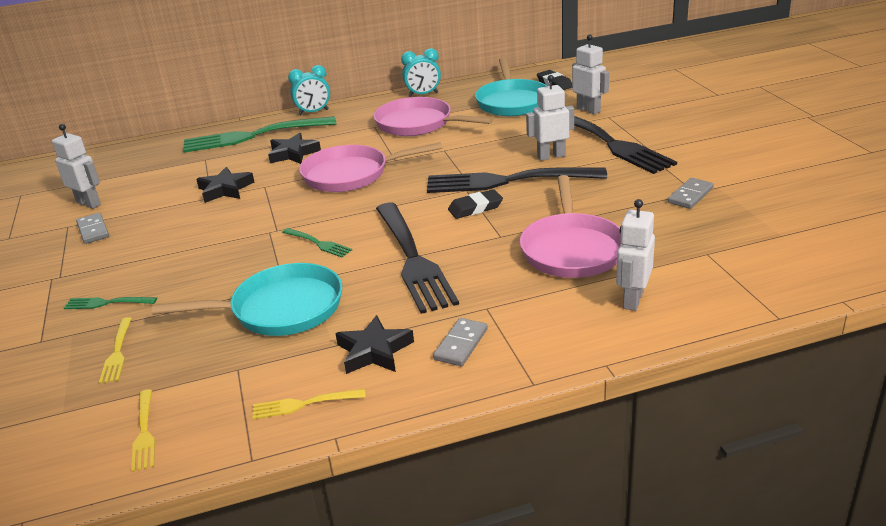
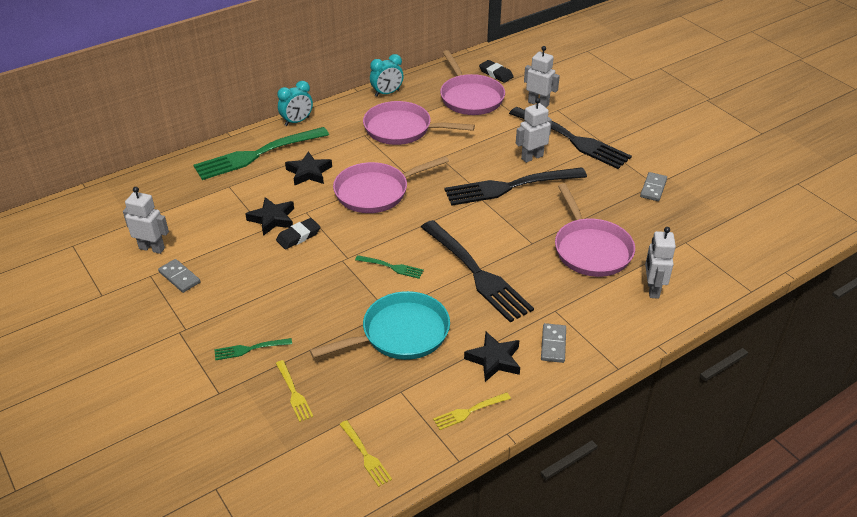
camera: 20 degrees left, 10 degrees up
(475, 208) = (499, 217): black eraser -> black eraser (298, 236)
(512, 101) = (470, 97): turquoise pan -> pink pan

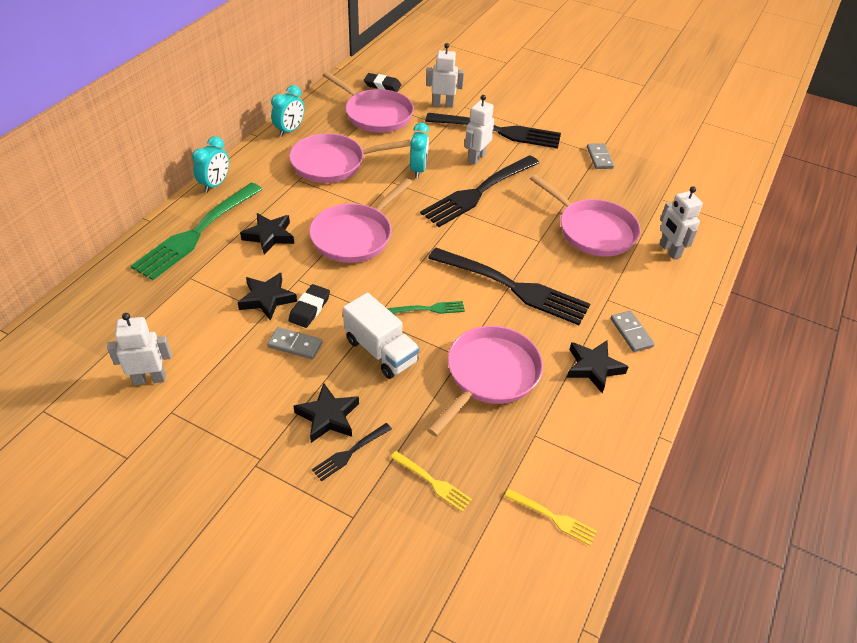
camera: 30 degrees left, 5 degrees up
(179, 277) = (208, 401): grey domino -> grey domino (295, 345)
(250, 349) = (350, 452): green fork -> black fork
(253, 318) = (328, 416): none -> black star
(328, 285) = (381, 351): none -> white truck
(400, 334) = (489, 375): turquoise pan -> pink pan
(469, 411) = (611, 428): yellow fork -> none
(471, 154) = (418, 170): none -> turquoise clock

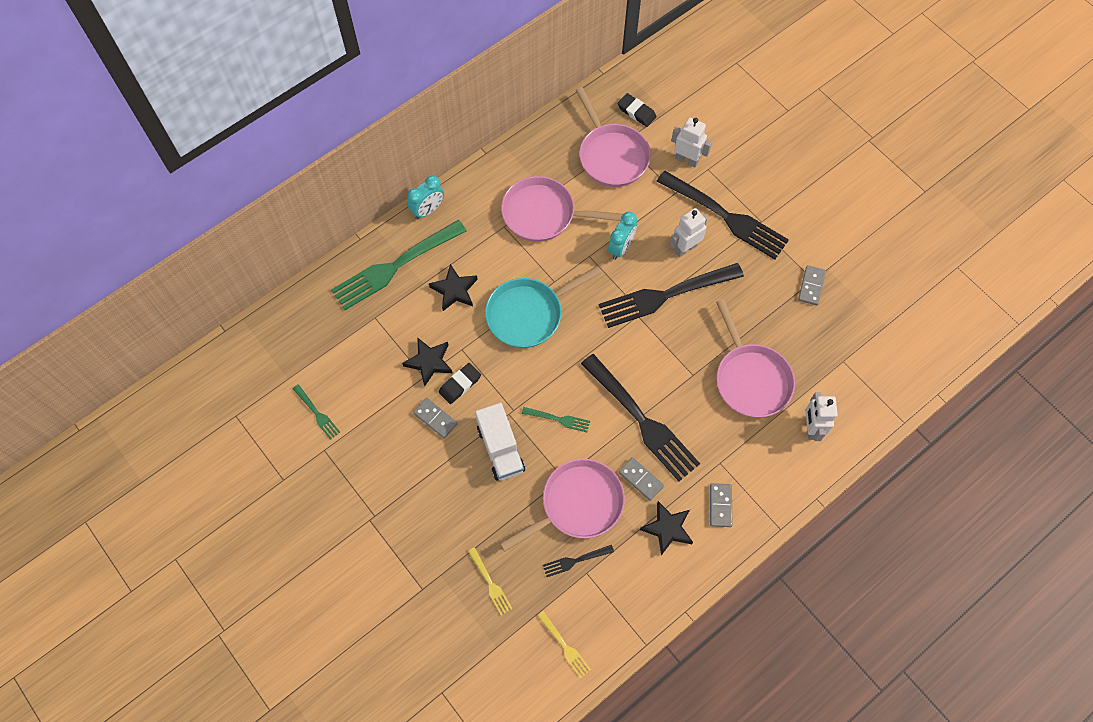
camera: 25 degrees right, 20 degrees up
(149, 379) = (316, 413): white robot -> green fork
(290, 130) = (519, 155): turquoise clock -> none
(328, 416) = (436, 497): black star -> none
(350, 452) = (441, 535): black fork -> black fork (576, 560)
(355, 235) = (529, 314): pink pan -> turquoise pan
(541, 334) = (640, 479): none -> grey domino

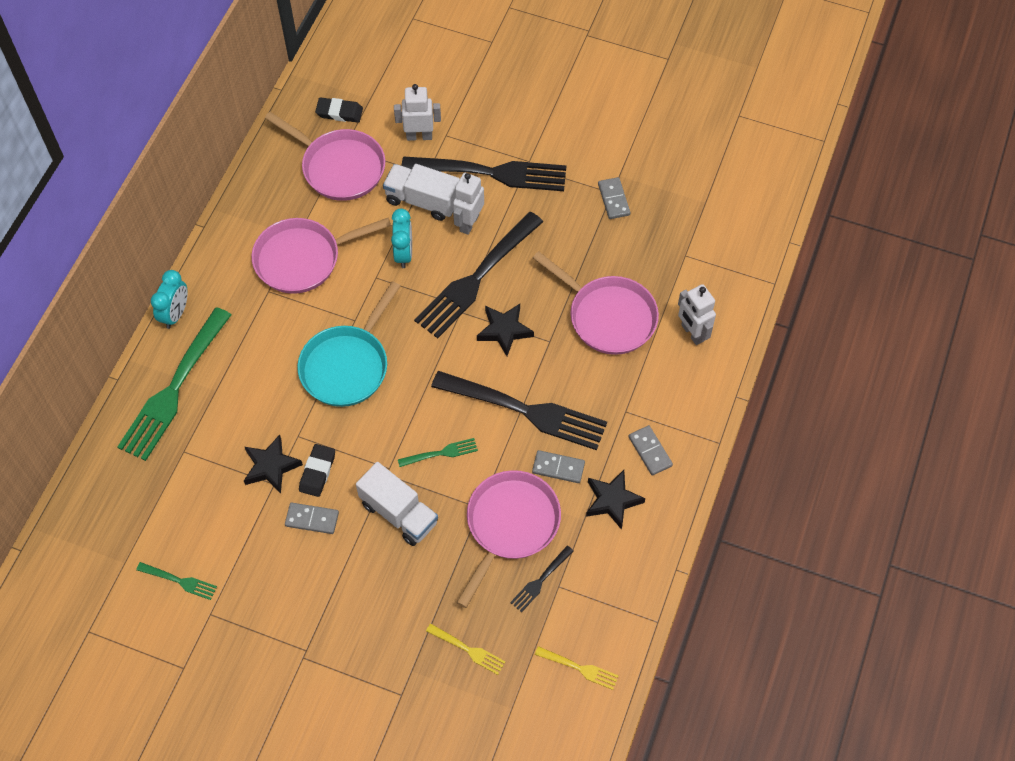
camera: 30 degrees left, 5 degrees down
(454, 290) = (254, 380): black star -> black star (504, 330)
(659, 213) = (423, 201): none -> white truck

